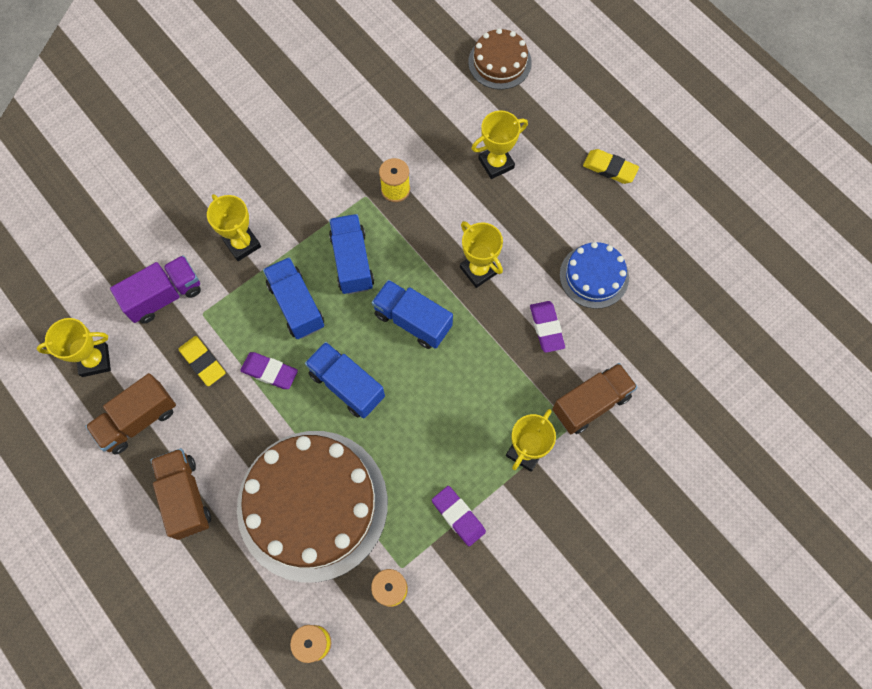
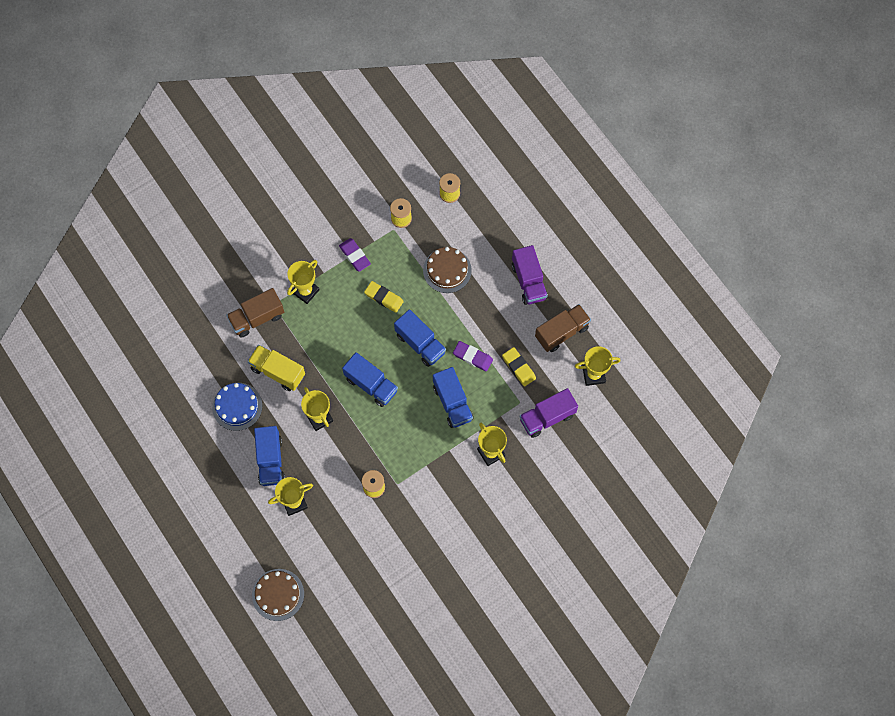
camera: 175 degrees left, 0 degrees up
(185, 497) = (528, 281): brown truck -> purple truck
(312, 504) = (447, 270): brown cake -> brown cake, size x0.50
(352, 261) = (410, 432): blue truck -> blue truck (270, 460)
(546, 328) = (278, 371): purple eraser -> yellow truck
(609, 168) = (208, 490): yellow eraser -> yellow eraser (384, 298)

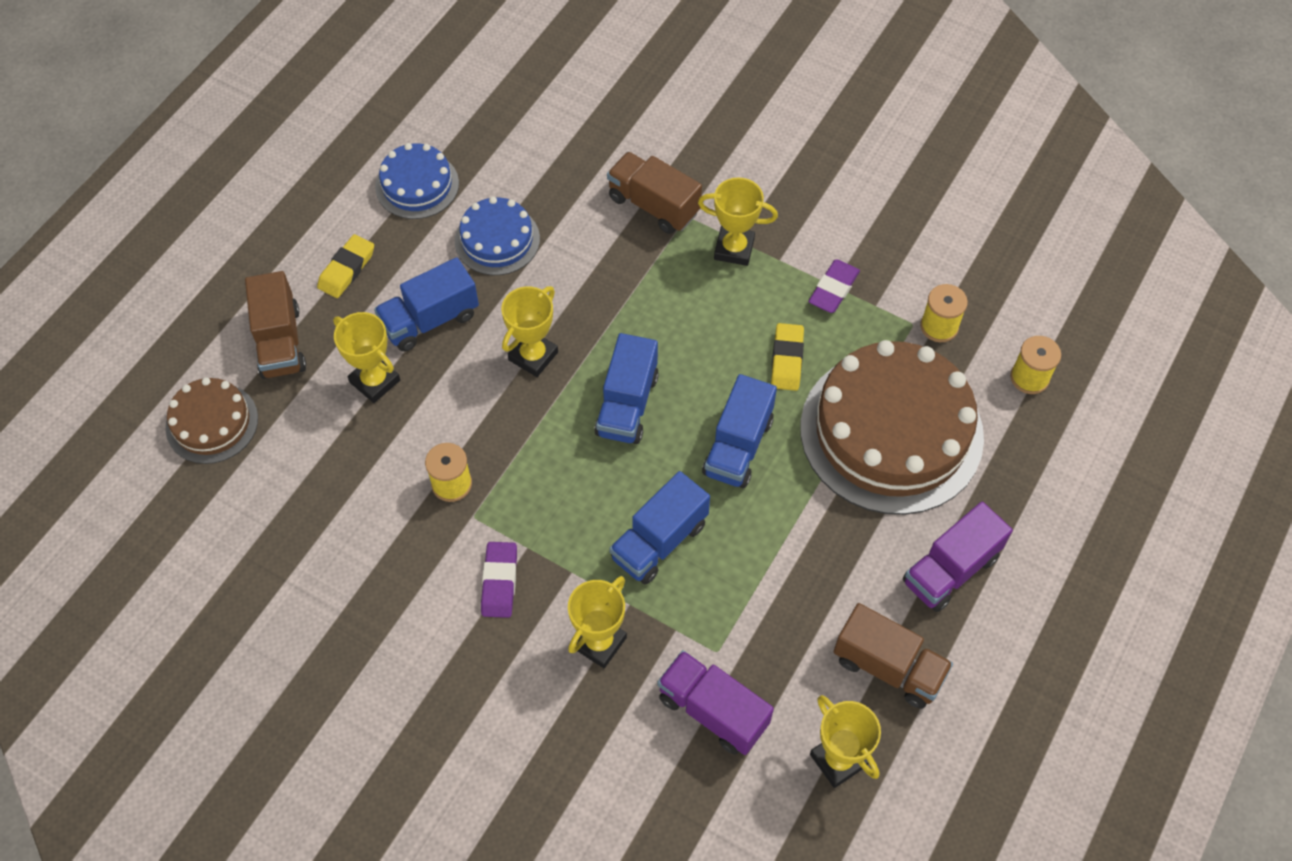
camera: 65 degrees right, 10 degrees down
(178, 434) = (417, 185): none -> blue cake
(244, 542) = (280, 342): none -> brown truck
(278, 371) = (581, 268): yellow truck -> none
(447, 270) = (891, 432): brown cake -> brown cake, size x1.99
(472, 357) = (759, 538): purple eraser -> purple eraser (500, 582)
(518, 367) = (781, 621): yellow eraser -> yellow eraser (347, 269)

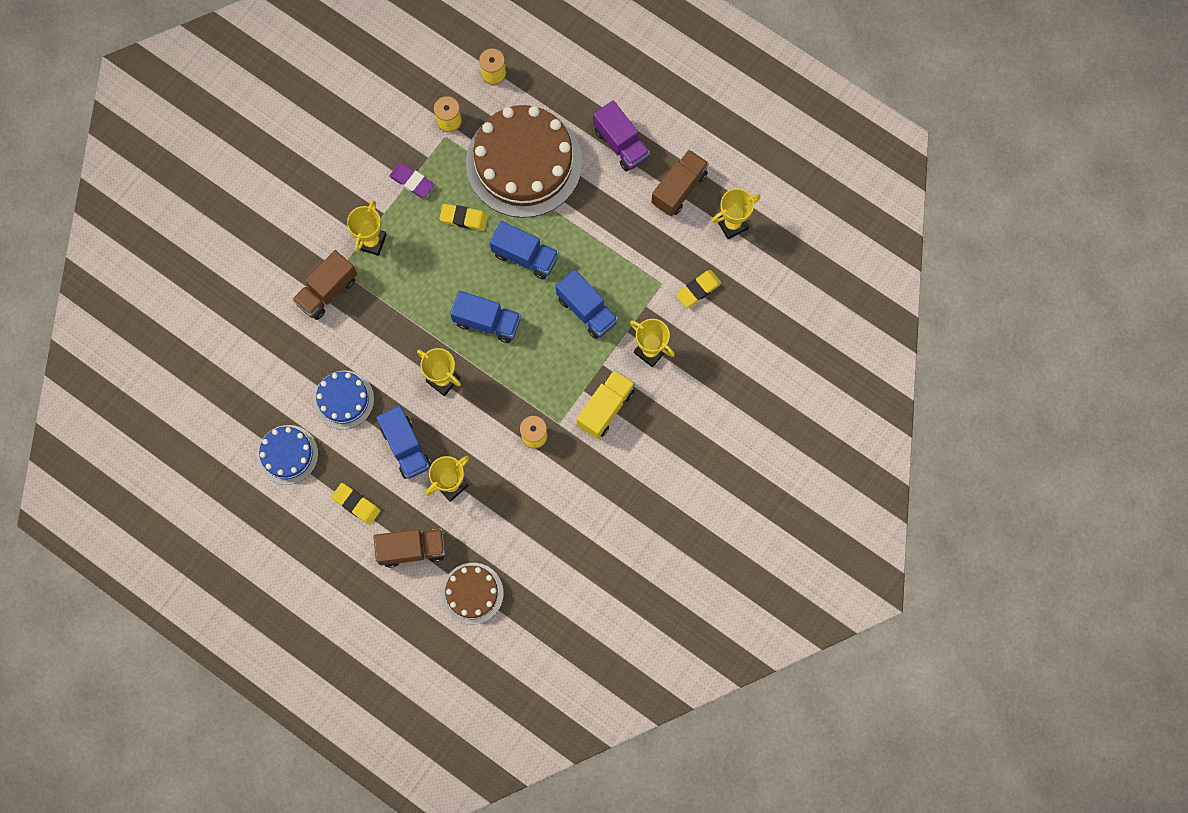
camera: 85 degrees left, 15 degrees up
(500, 582) = (605, 408): purple eraser -> yellow truck
(713, 711) = (698, 290): purple truck -> yellow eraser

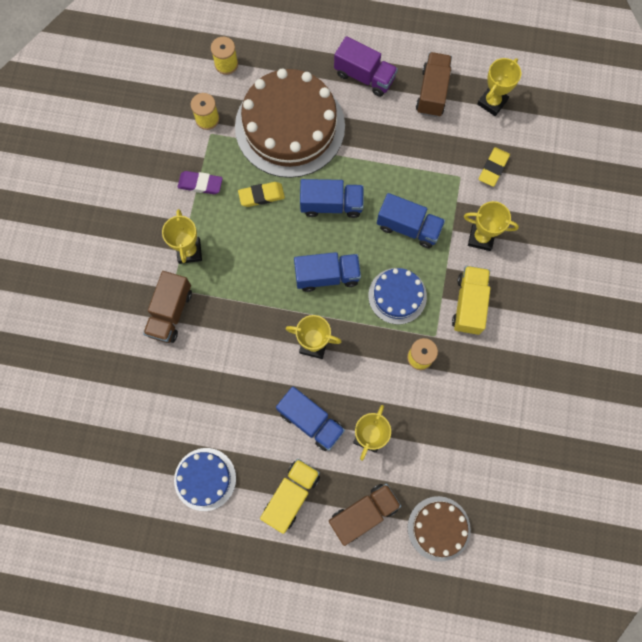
camera: 25 degrees left, 0 degrees up
(343, 399) = (233, 404): blue cake -> blue cake (397, 296)
(356, 504) = (291, 495): yellow eraser -> yellow truck

